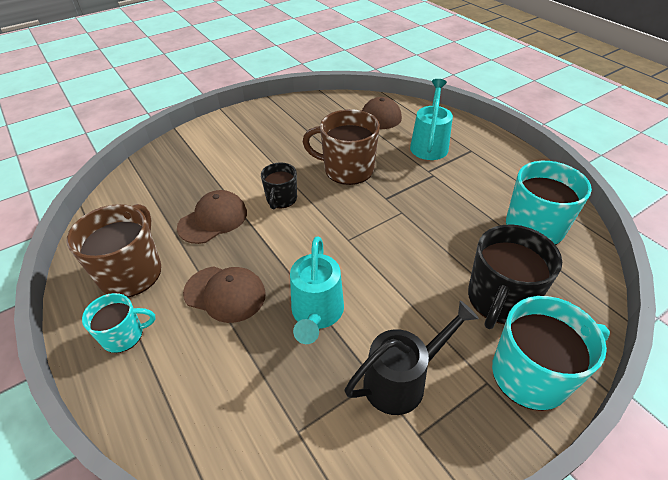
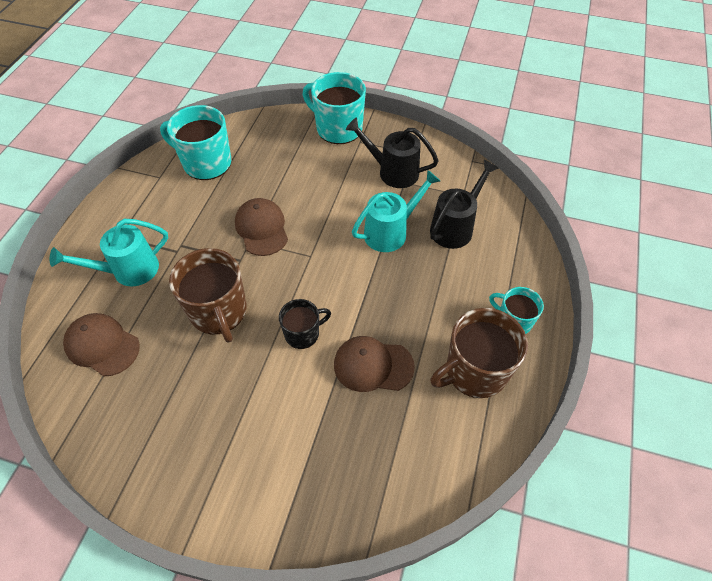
camera: 130 degrees left, 10 degrees up
(225, 293) = (427, 292): brown cap -> brown cap (261, 228)
(264, 379) = (455, 227): none -> black watering can
(499, 299) = (295, 156): black mug -> none

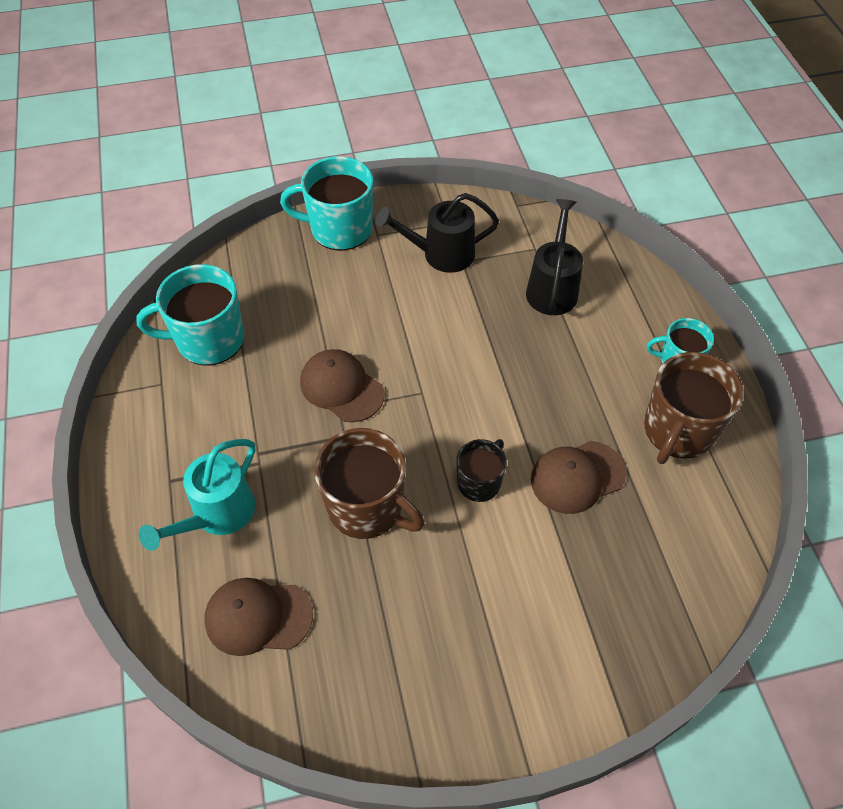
camera: 30 degrees left, 0 degrees up
(391, 231) = (489, 323): turquoise watering can -> none

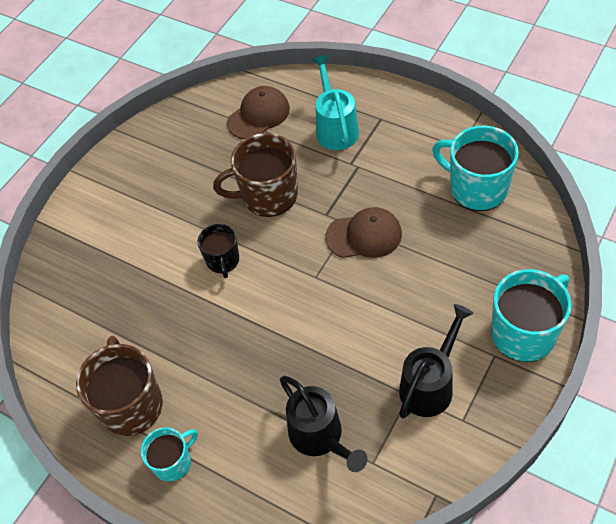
camera: 140 degrees right, 0 degrees up
(208, 339) = (477, 188): turquoise mug -> turquoise mug turned 90 degrees counterclockwise
(577, 477) = (169, 314): brown cap -> none

